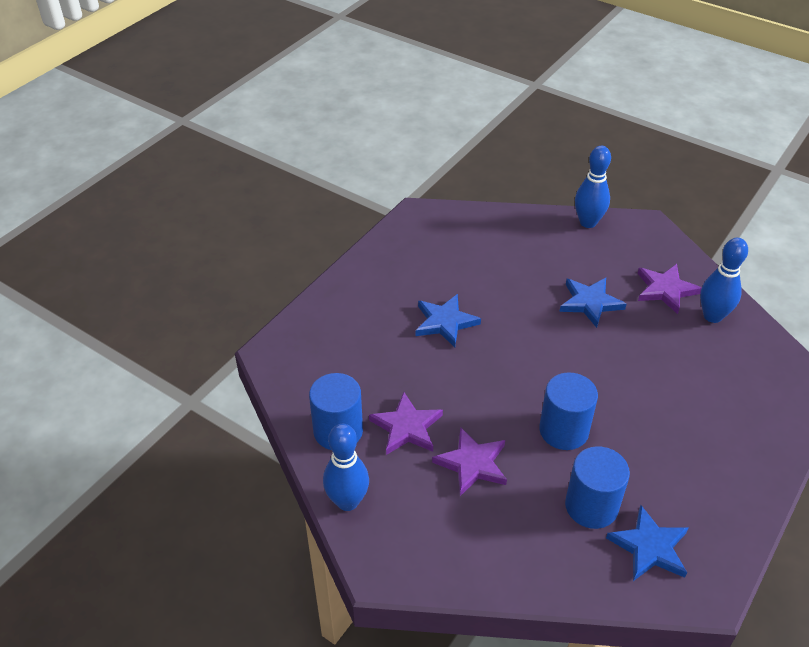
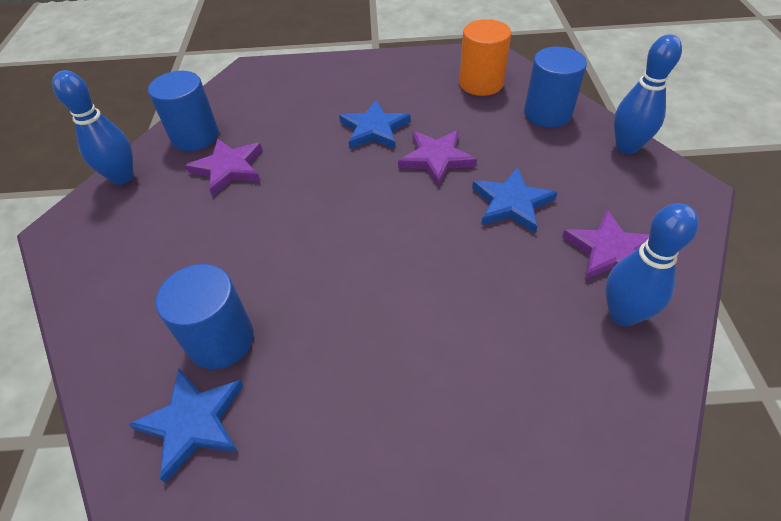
camera: 55 degrees right, 5 degrees up
(451, 239) = (481, 83): none -> orange cylinder
(472, 463) = (216, 226): purple star -> purple star (436, 159)
(563, 430) = (310, 268): blue cylinder -> blue cylinder (547, 113)

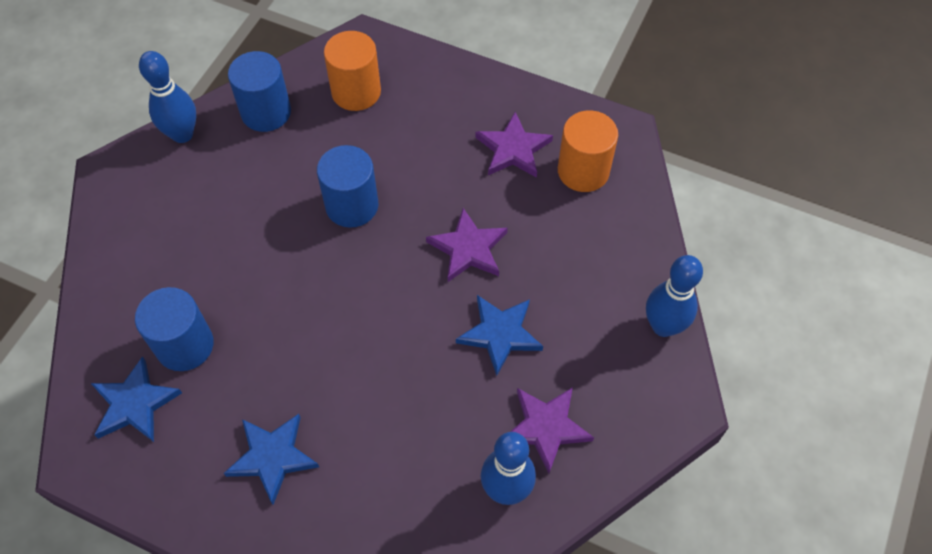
camera: 25 degrees right, 10 degrees up
(228, 168) = (276, 168): purple star -> purple star (513, 149)
(266, 99) = (356, 92): none -> orange cylinder
(374, 129) = (434, 182): blue star -> blue star (272, 457)
(547, 113) = (619, 245): blue cylinder -> blue cylinder (352, 205)

